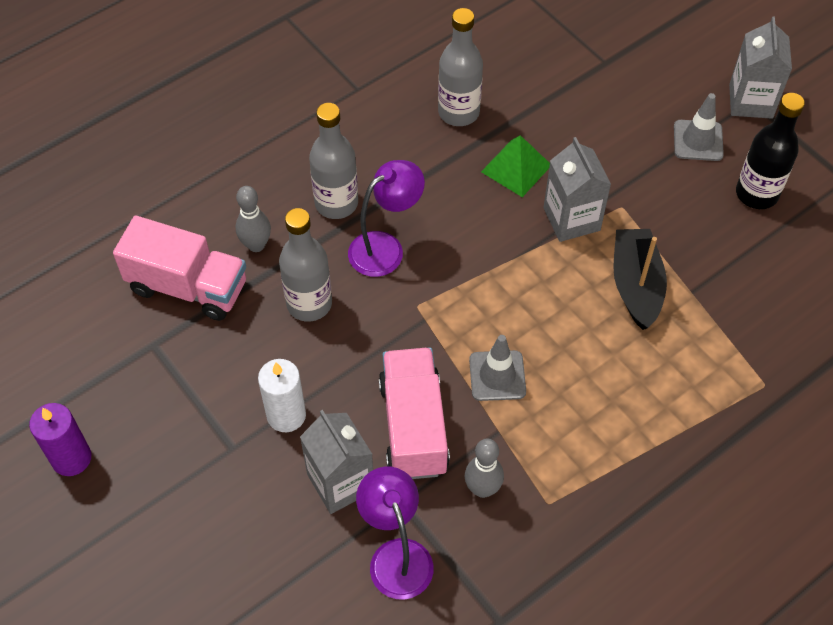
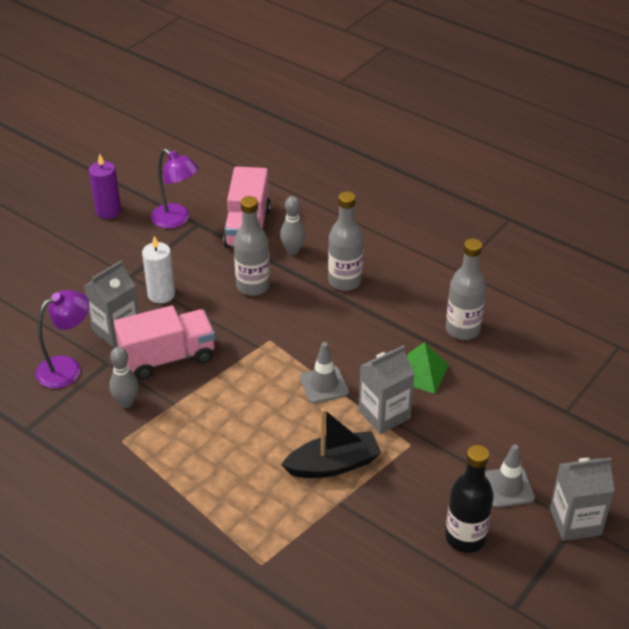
camera: 75 degrees right, 15 degrees down
(385, 248) = (315, 314): purple lamp -> purple lamp (176, 220)
(497, 376) = (222, 394): grey traffic cone -> grey traffic cone (324, 385)

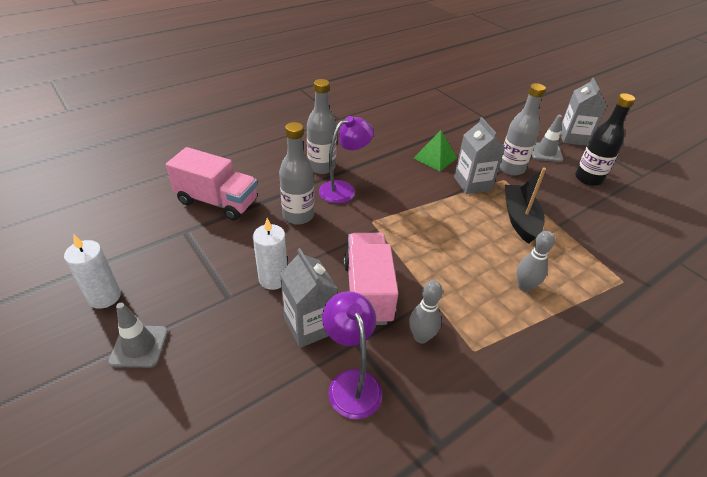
camera: 75 degrees left, 0 degrees up
(108, 211) = (104, 297): purple candle -> white candle
(176, 220) = (167, 245): purple lamp -> purple lamp (344, 189)
(293, 250) = (267, 183): grey bowling pin -> grey bowling pin (524, 286)
(324, 385) = (434, 204): grey traffic cone -> grey traffic cone (139, 346)
(462, 329) = (399, 132): grey bottle -> grey bottle (511, 168)

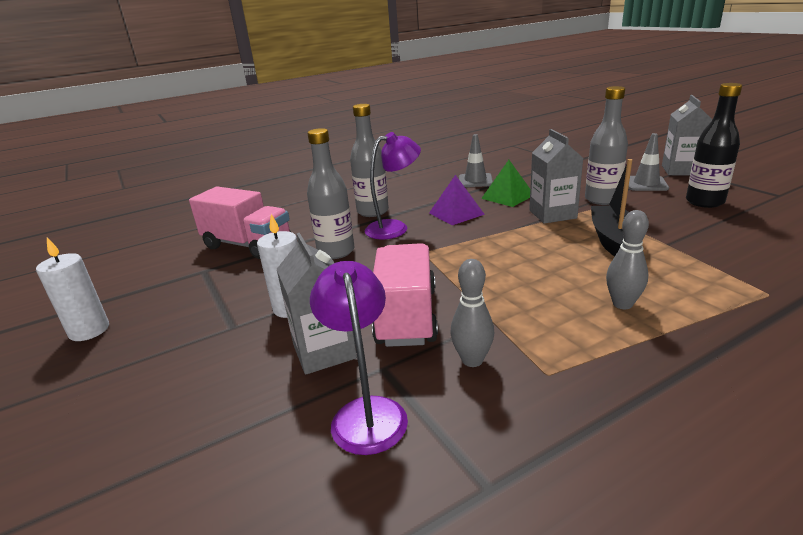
camera: 10 degrees right, 15 degrees down
(139, 346) = (107, 376): grey traffic cone -> grey traffic cone (475, 181)
(394, 176) = (456, 213): none -> purple pyramid

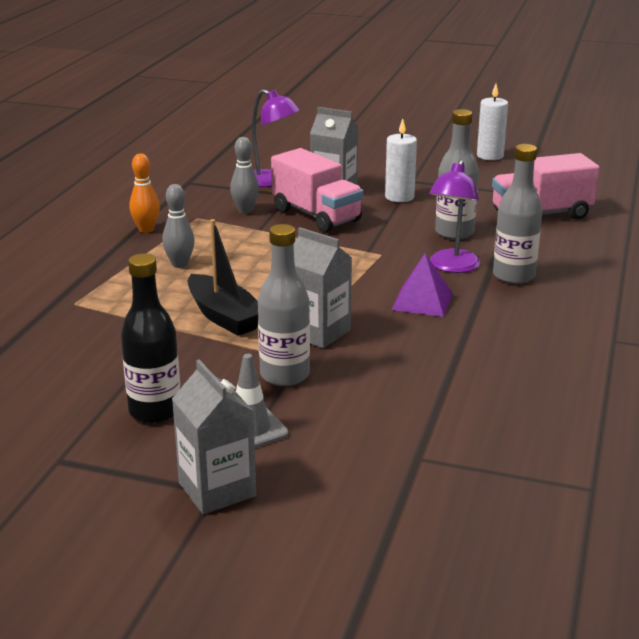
camera: 135 degrees right, 0 degrees up
(475, 181) = (489, 360): grey traffic cone -> none
(507, 196) = (404, 344): green pyramid -> none
(638, 380) = (146, 229): none -> orange bowling pin

